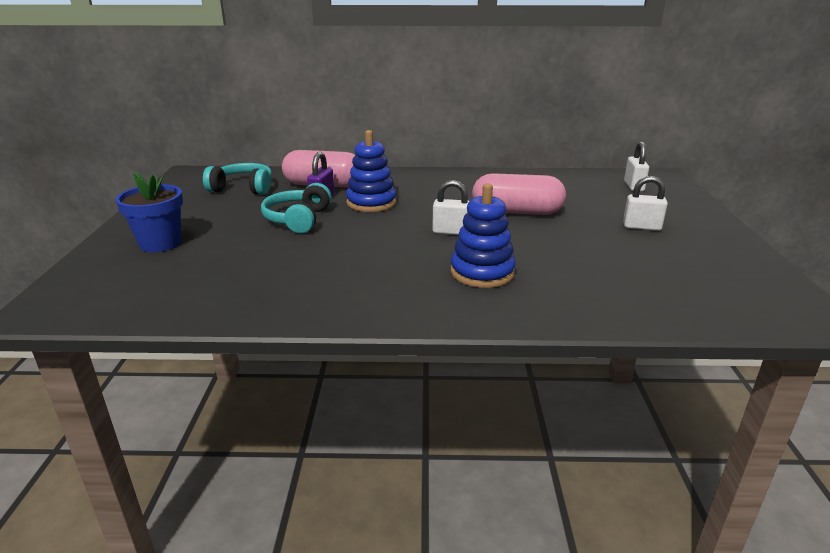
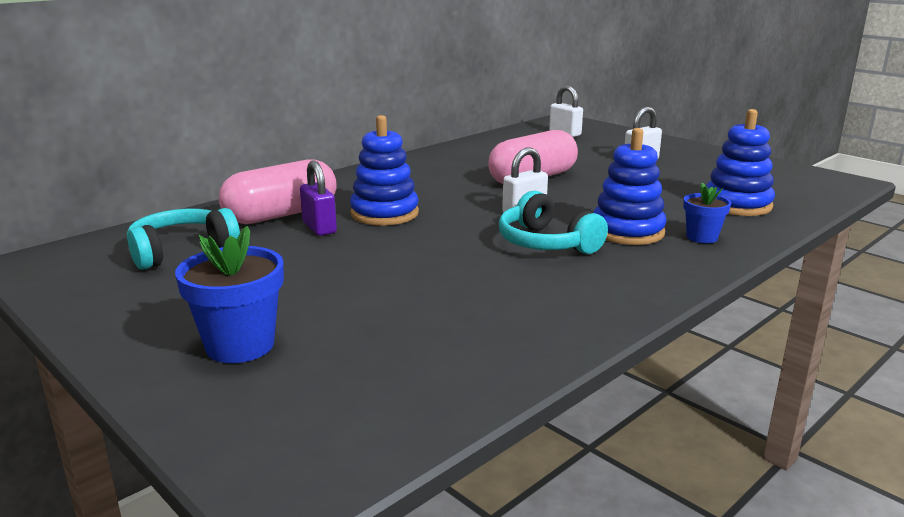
camera: 45 degrees left, 5 degrees down
(298, 219) = (348, 255): turquoise headphones -> turquoise headphones (546, 243)
(525, 300) = (702, 237): none -> blue flower pot
(628, 291) = (737, 205): none -> blue stacking toy

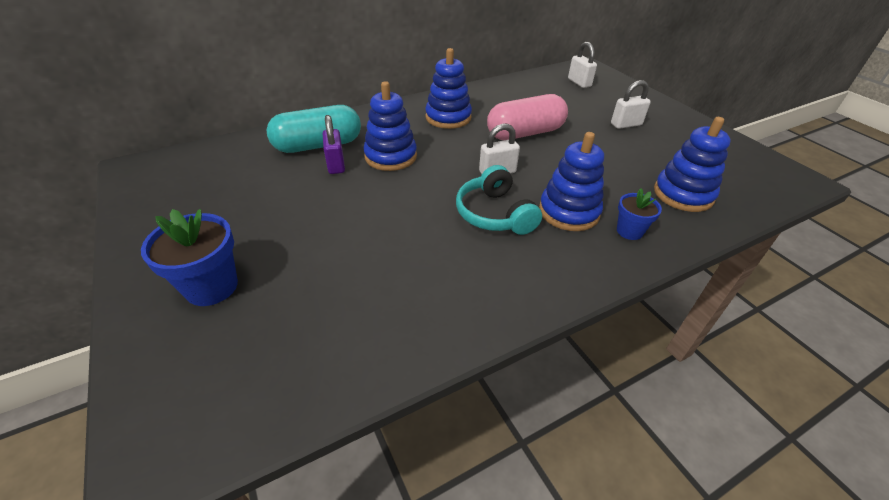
camera: 15 degrees right, 20 degrees up
(182, 251) = (231, 173): turquoise headphones -> none
(281, 215) = (318, 145): pink capsule -> turquoise capsule
(431, 175) = (448, 117): none -> blue stacking toy

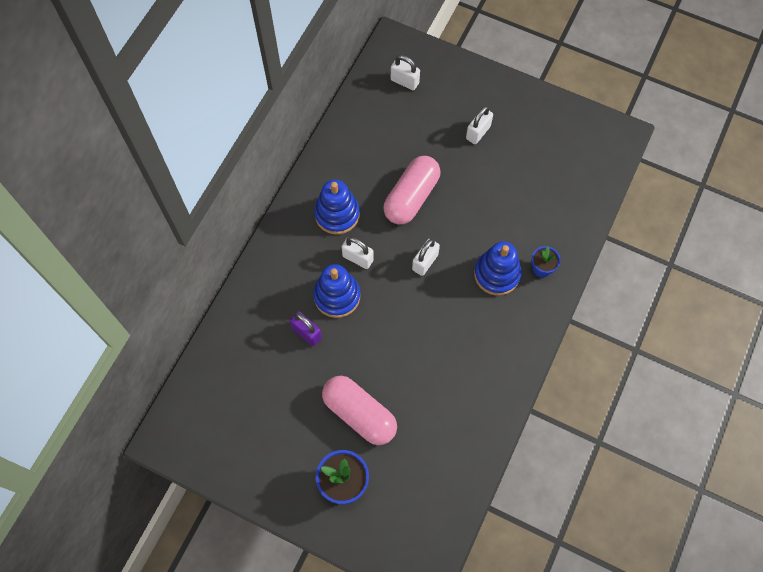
camera: 35 degrees left, 25 degrees up
(305, 240) = (359, 414): none -> pink capsule
(318, 145) = (271, 321): turquoise capsule -> none
(436, 144) = (358, 258): none -> white padlock
(494, 214) = (453, 309): turquoise headphones -> none
(683, 194) = (556, 205): blue stacking toy -> none

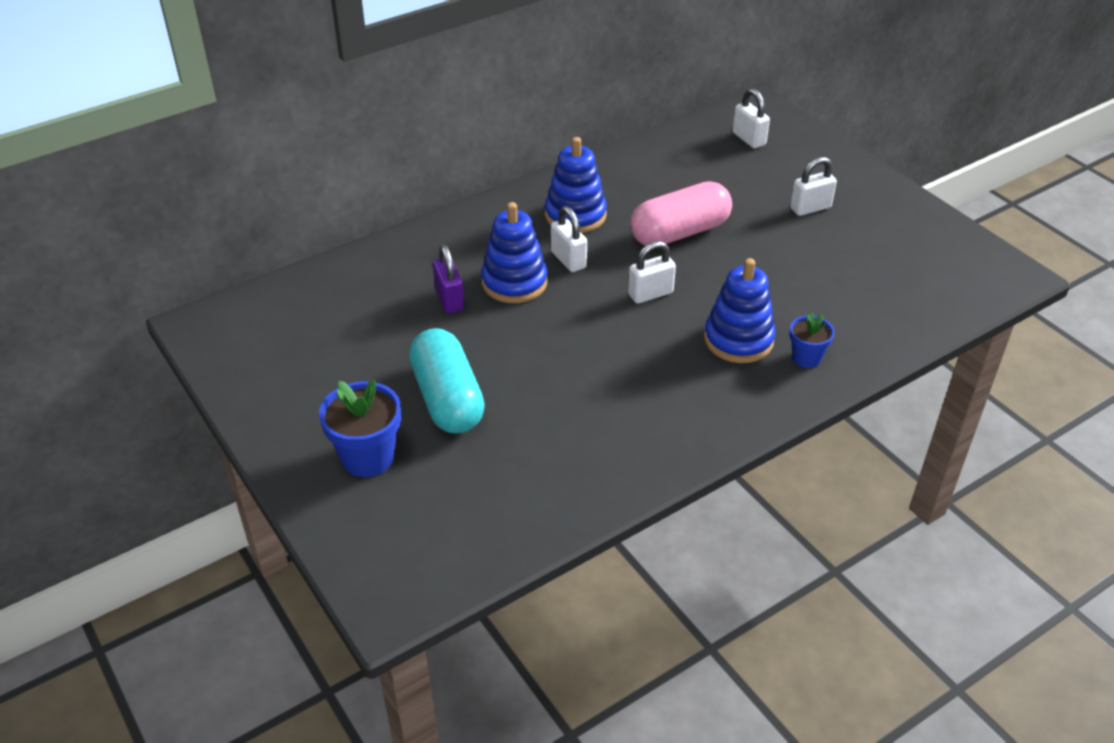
camera: 30 degrees right, 25 degrees down
(359, 414) = (447, 399): pink capsule -> turquoise capsule

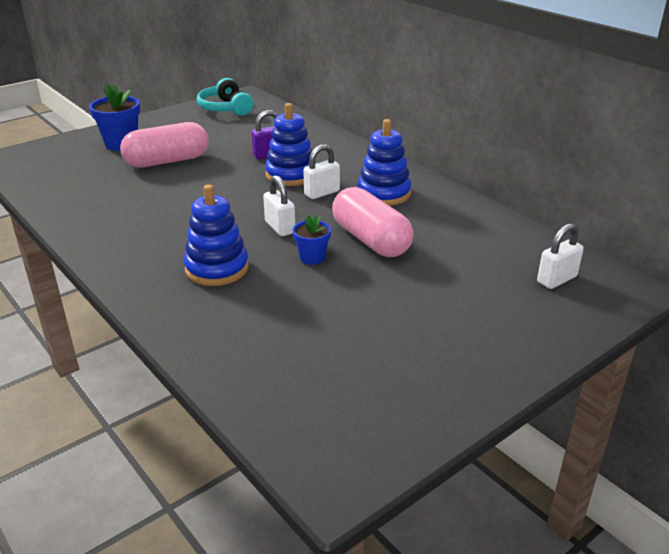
camera: 85 degrees right, 10 degrees down
(252, 345) = (225, 108): none -> turquoise headphones
(447, 399) = (167, 161): turquoise capsule -> pink capsule
(806, 358) = (188, 304): blue flower pot -> blue flower pot (312, 258)
(810, 208) = (436, 316): white padlock -> none

